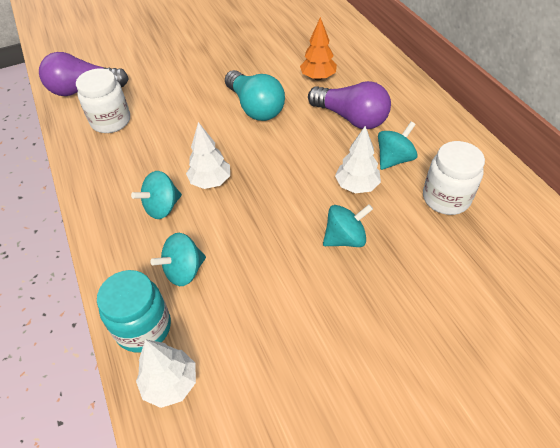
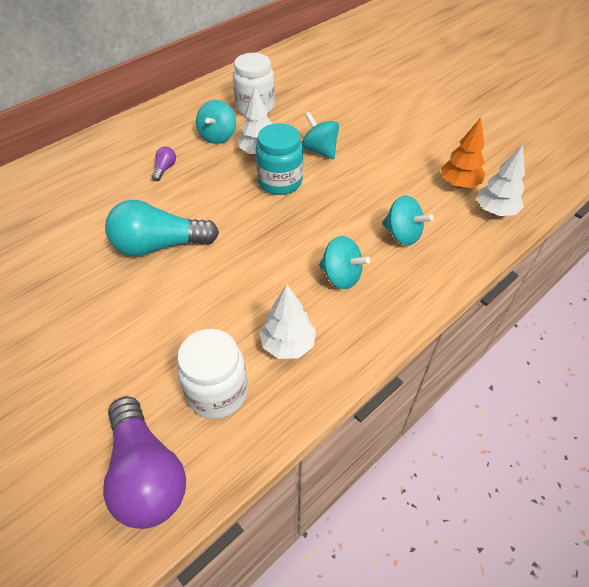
camera: 110 degrees left, 0 degrees up
(143, 327) = (467, 241): turquoise jar -> turquoise jar (280, 182)
(210, 181) = (290, 249): white tree -> white tree (288, 344)
(255, 107) = (159, 245): turquoise light bulb -> turquoise light bulb turned 135 degrees counterclockwise
(318, 77) = (93, 205): orange tree -> orange tree (459, 184)
(351, 118) = (165, 169): purple light bulb -> purple light bulb, size x0.42
(394, 159) = (218, 136): turquoise spinning top -> turquoise spinning top turned 105 degrees counterclockwise

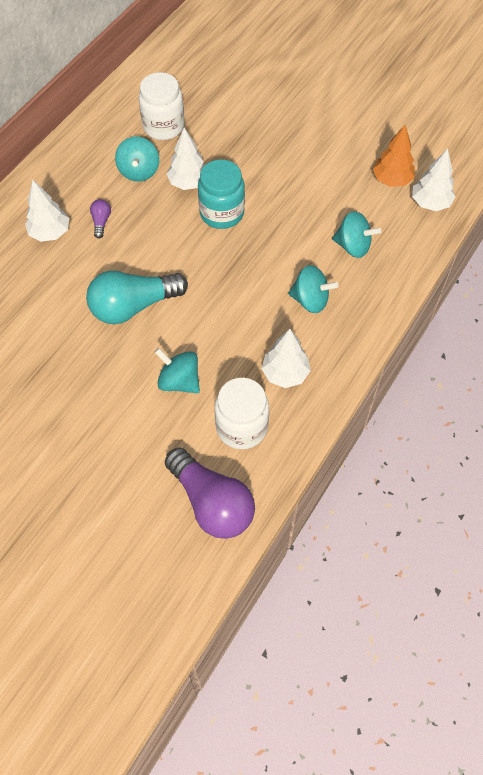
camera: 15 degrees left, 10 degrees up
(115, 169) = (50, 233): none -> white tree
(319, 150) = (248, 168): turquoise spinning top -> turquoise spinning top (179, 381)

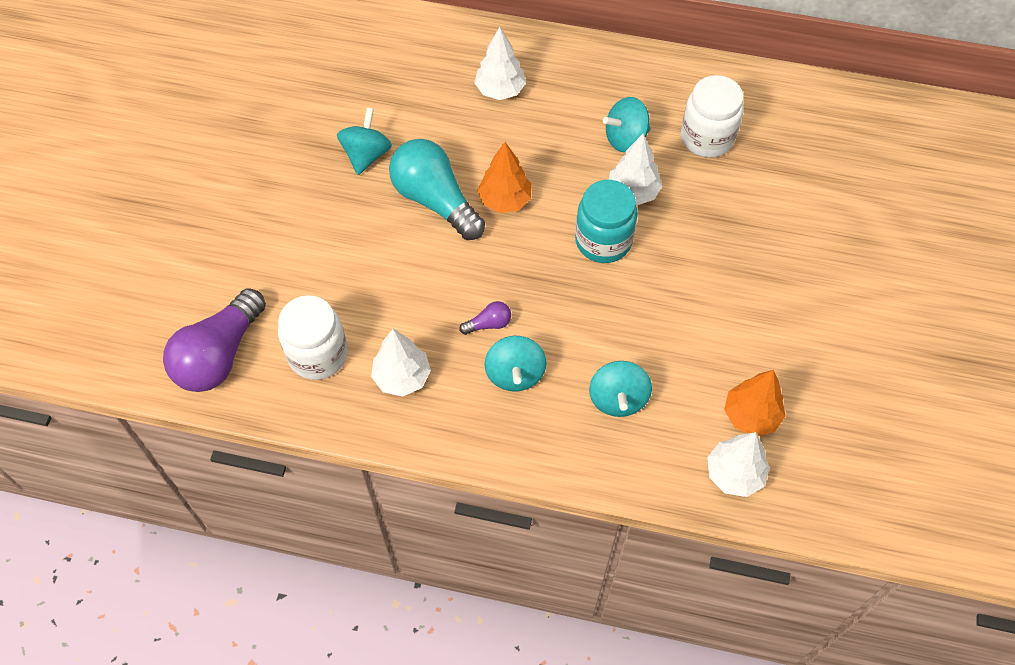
camera: 70 degrees right, 0 degrees up
(101, 222) = (536, 129): purple light bulb -> purple light bulb (488, 324)
(156, 261) = (505, 200): none -> orange tree
(179, 381) = (355, 276): turquoise spinning top -> turquoise spinning top (366, 155)

